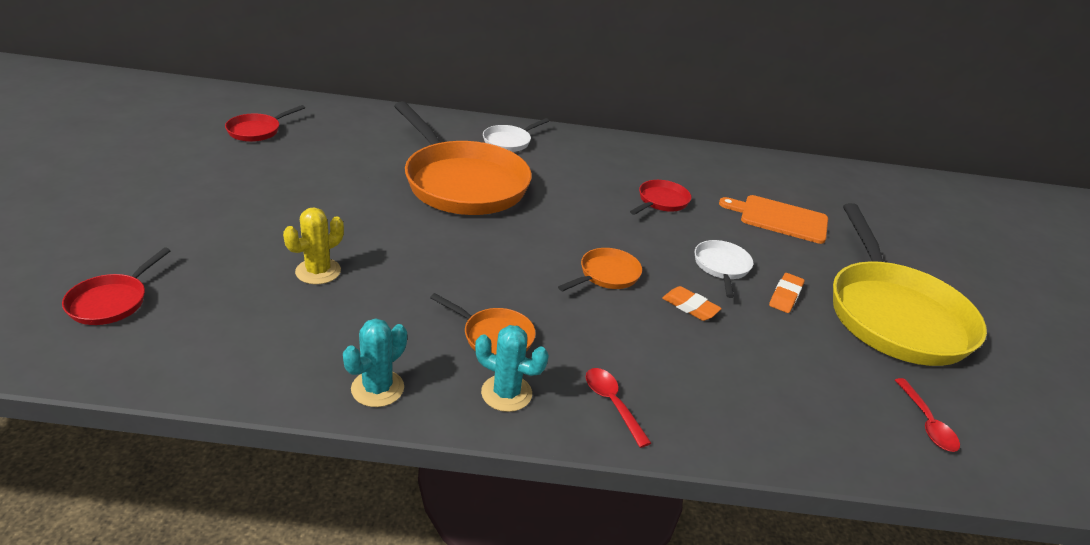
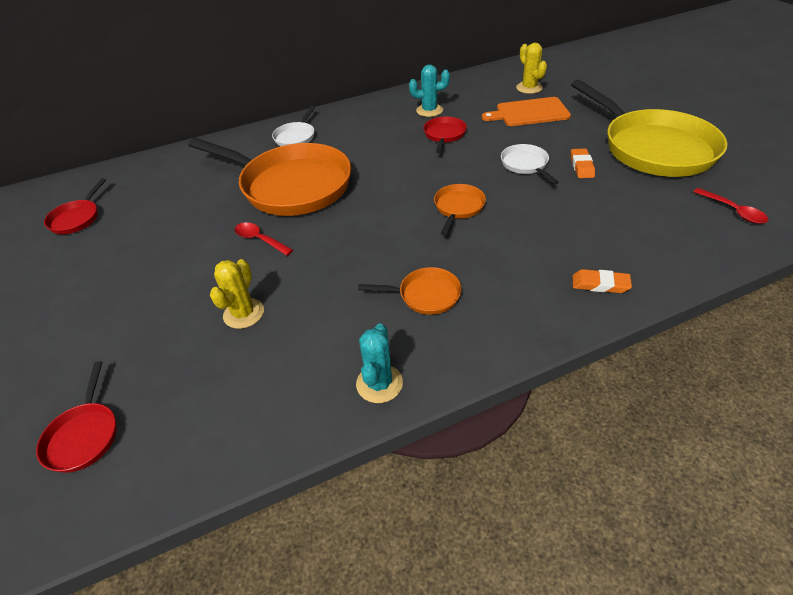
camera: 20 degrees left, 10 degrees up
(506, 393) = (473, 334): turquoise cactus -> turquoise cactus (429, 110)
(612, 404) = (548, 301): red spoon -> red spoon (260, 240)
(690, 307) = (532, 204): orange eraser -> orange eraser (600, 284)
(805, 194) = (529, 88): none -> yellow cactus

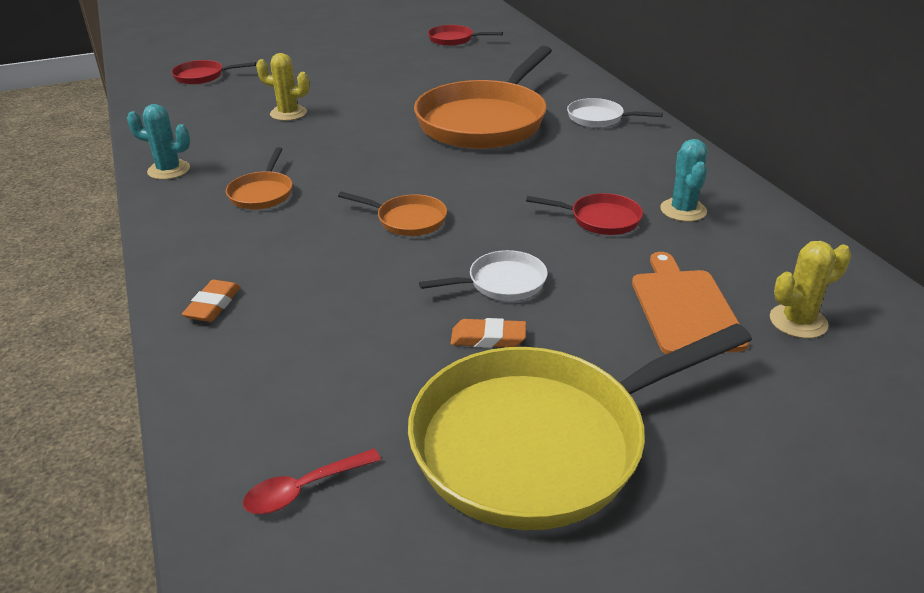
camera: 90 degrees right, 10 degrees down
(260, 240) = (390, 112): red spoon -> none

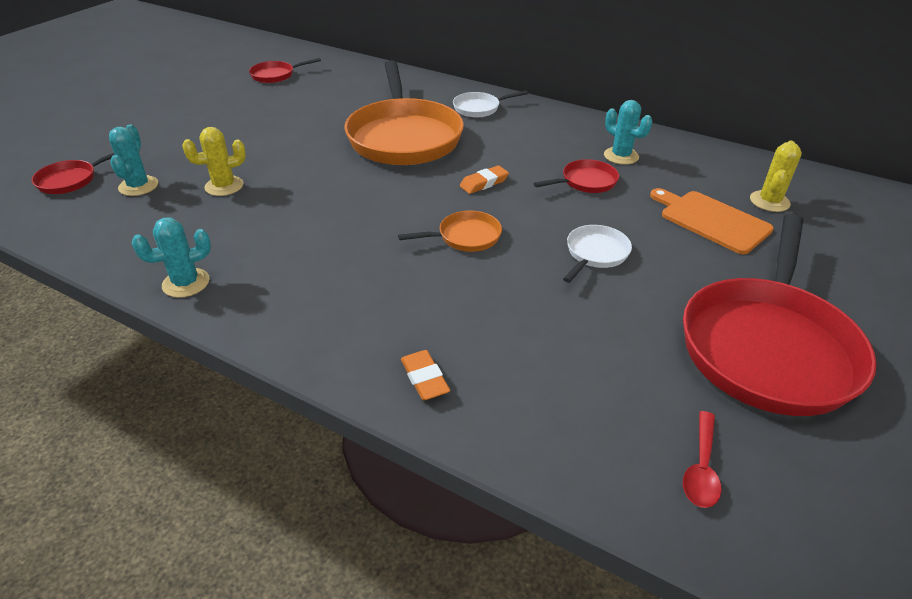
camera: 40 degrees left, 5 degrees up
(235, 94) = (138, 186): none -> turquoise cactus
(262, 193) = (314, 266): orange pan -> none
(488, 338) = (644, 296): orange eraser -> orange eraser (484, 183)
(540, 442) = (768, 346): yellow pan -> red pan

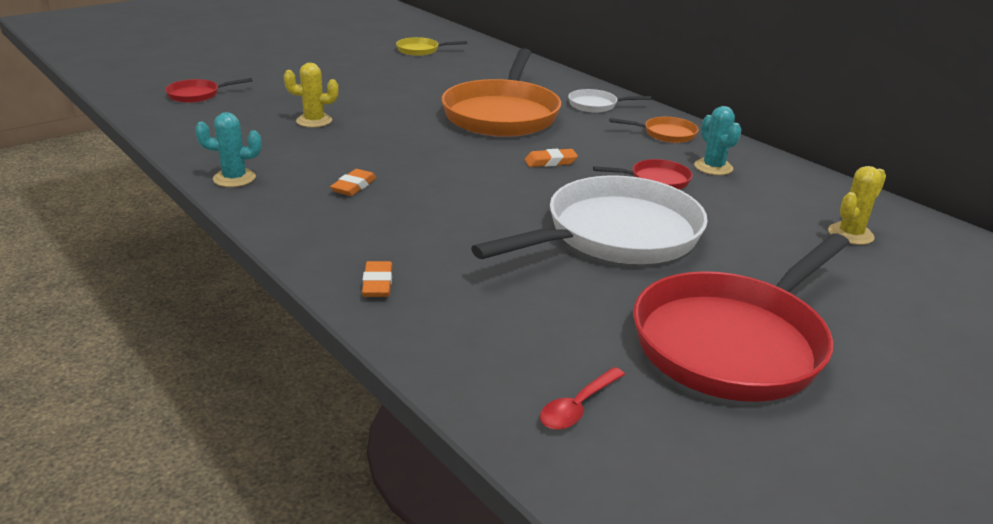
camera: 20 degrees right, 10 degrees down
(138, 186) = (245, 108): turquoise cactus -> none
(275, 75) = (420, 50): red pan -> yellow pan
(320, 260) = (354, 186): none -> orange eraser
(465, 237) = (498, 197): orange pan -> orange pan (666, 134)
(595, 254) = (615, 235): white pan -> white pan, size x2.31
(711, 220) = (766, 235): orange cutting board -> none

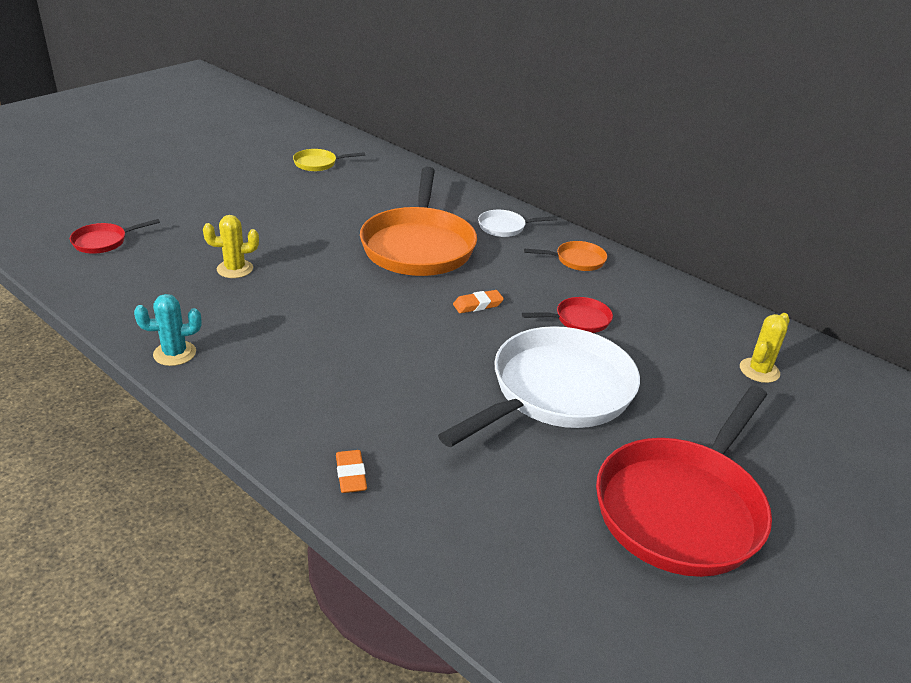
camera: 10 degrees left, 5 degrees up
(354, 186) = (297, 353): orange eraser -> none
(578, 407) = (564, 599): red spoon -> none
(713, 167) = (627, 299): turquoise cactus -> none

